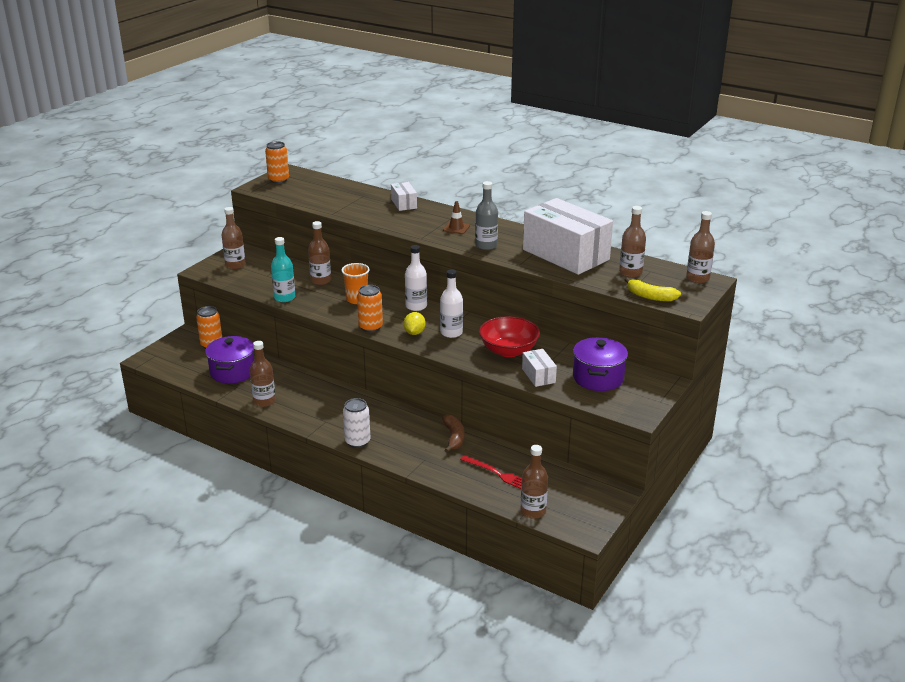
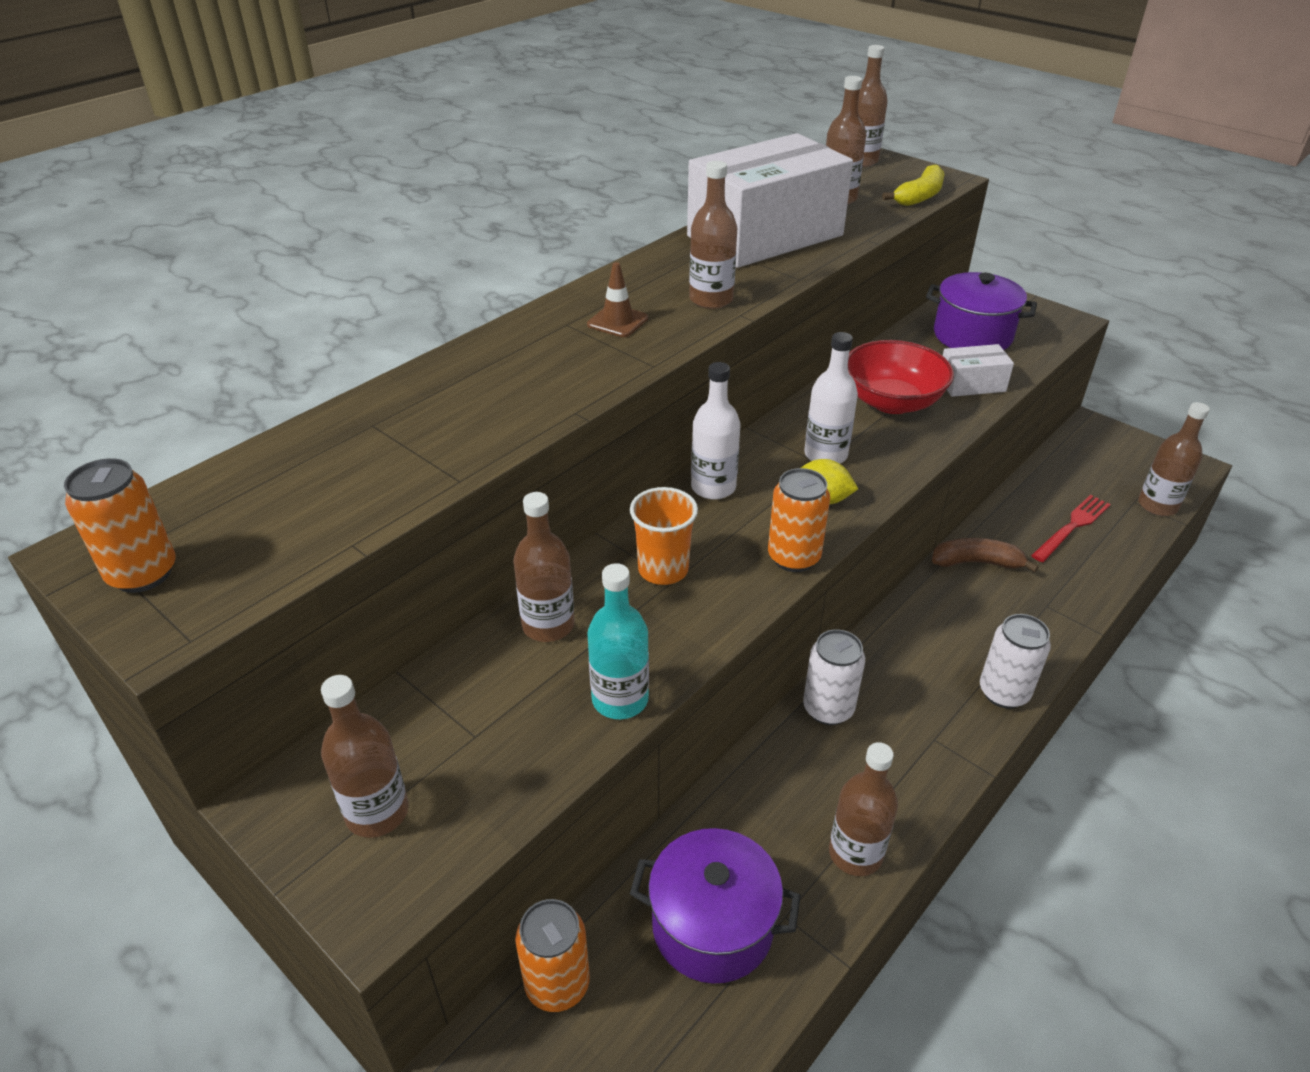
camera: 80 degrees left, 10 degrees up
(339, 393) = (828, 708): none -> white can
(404, 204) = (458, 372): white box -> none
(486, 246) = (711, 299): grey bottle -> brown bottle

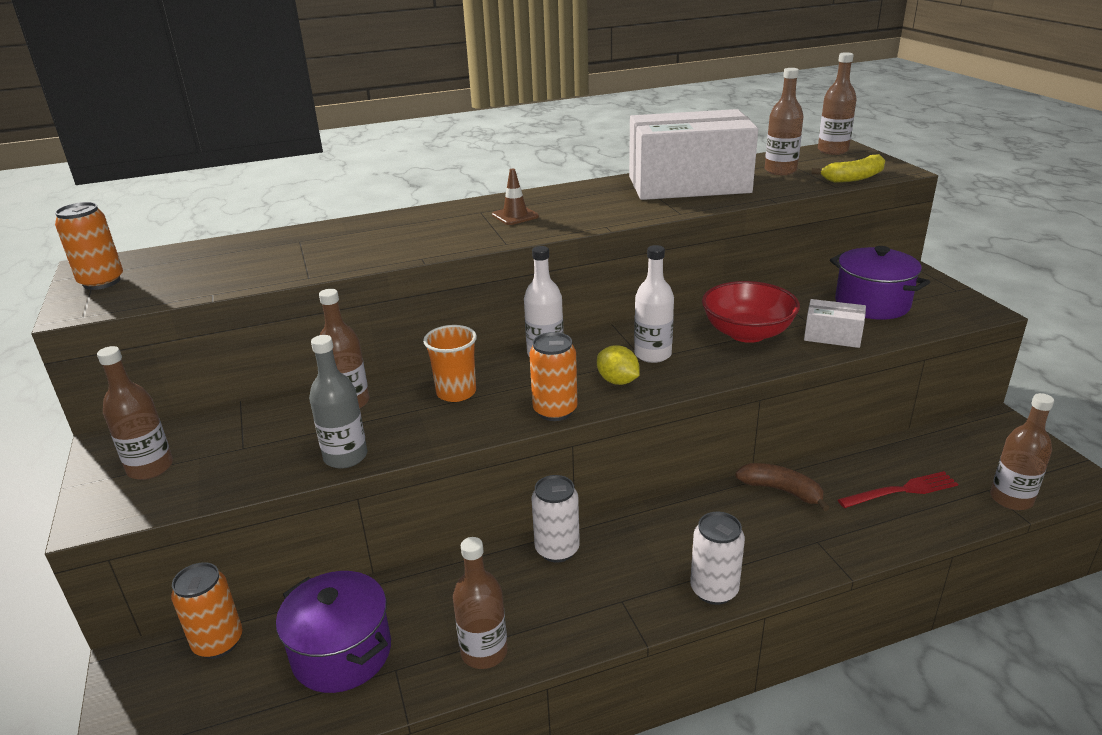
camera: 30 degrees right, 10 degrees down
(620, 699) = (345, 457): turquoise bottle -> grey bottle
(711, 299) = (596, 214): brown bottle -> none

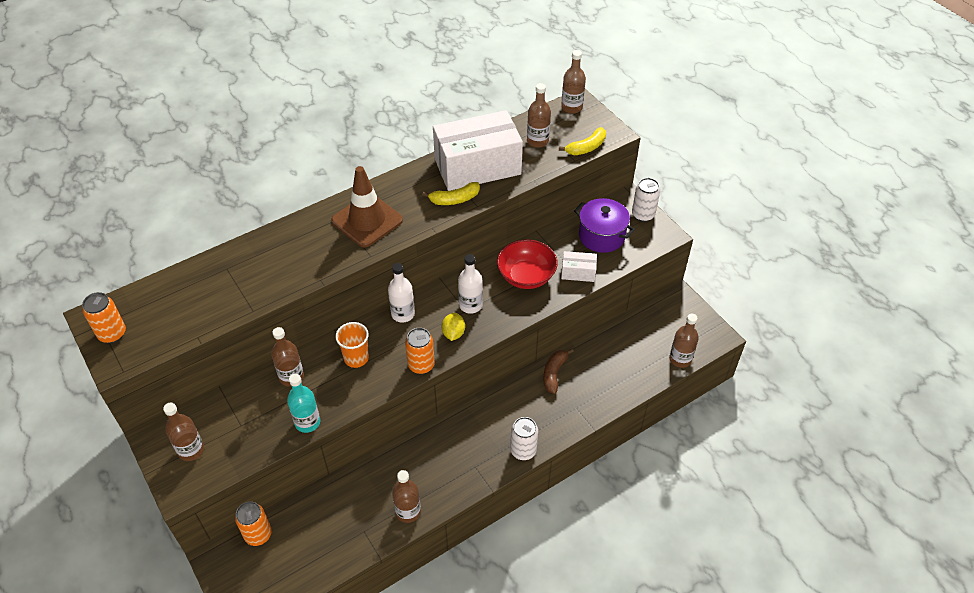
camera: 15 degrees left, 20 degrees up
(342, 653) = (331, 527): purple pot -> none
(345, 457) = (307, 422): grey bottle -> turquoise bottle
(515, 216) = (367, 220): brown traffic cone -> brown traffic cone, size x2.16
(557, 549) = (432, 438): white can -> white can (643, 215)
(617, 381) = (453, 333): yellow lemon -> yellow lemon turned 60 degrees clockwise
(648, 206) = (455, 199): none -> yellow banana
(781, 490) = (554, 373): brown banana -> brown banana turned 90 degrees counterclockwise
(901, 491) = (621, 362): red fork -> none

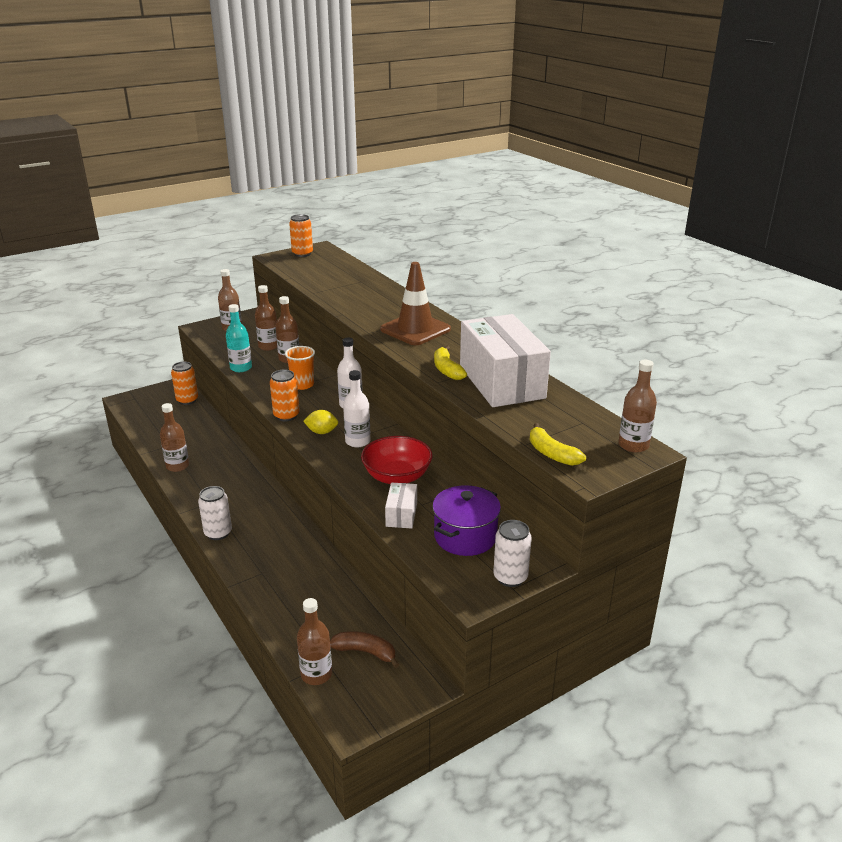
camera: 90 degrees right, 20 degrees down
(537, 141) = (556, 419): brown bottle -> brown bottle (268, 346)
(554, 373) = (312, 557): brown banana -> brown banana (365, 652)

